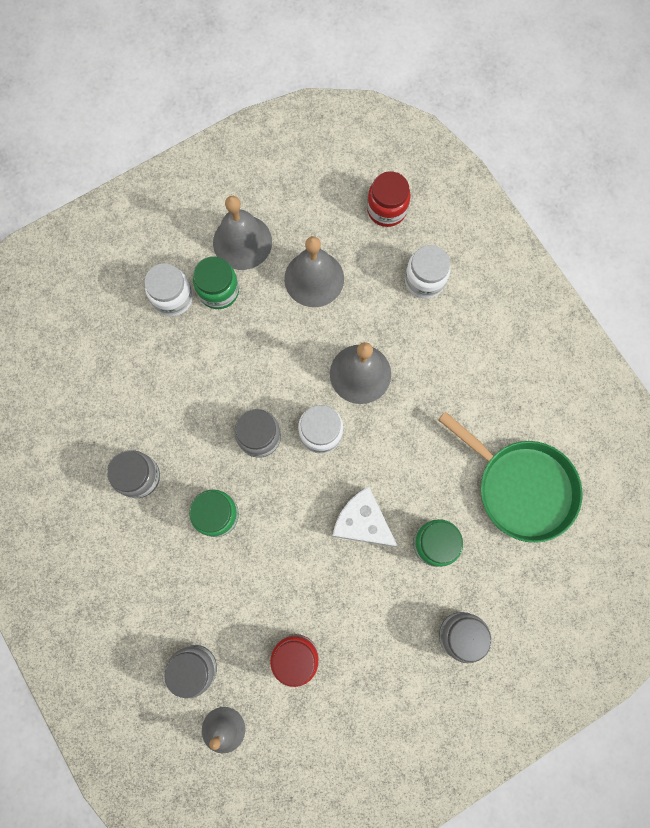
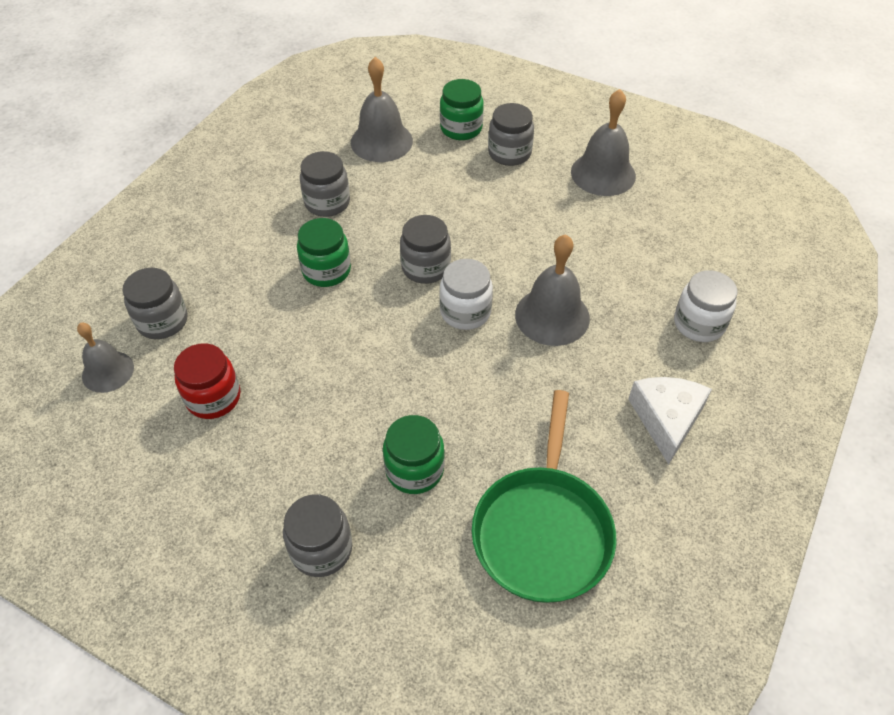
camera: 60 degrees right, 25 degrees down
(173, 297) = (509, 153): white jar -> grey jar
(219, 291) = (542, 178): green jar -> green jar (461, 128)
(314, 278) = (616, 237): grey bell -> grey bell (381, 141)
(362, 522) = (395, 390): white cheese -> white cheese (666, 419)
(386, 209) = (740, 260): red jar -> none

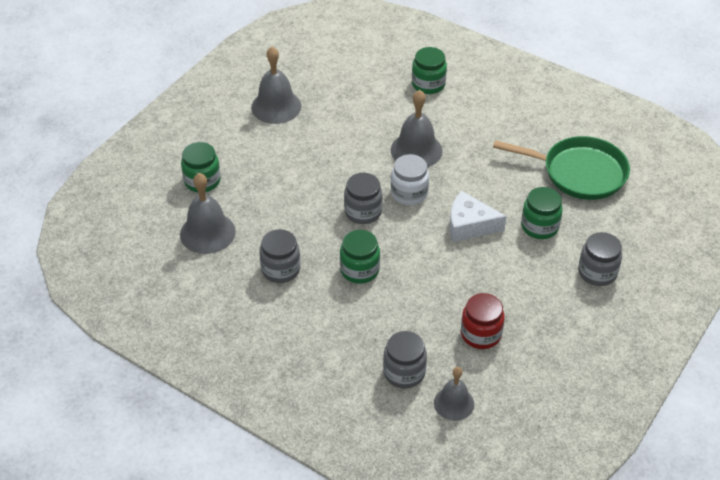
camera: 85 degrees left, 5 degrees down
(509, 153) = (241, 155): grey jar -> none
(666, 419) = (502, 111): white cheese -> white cheese (469, 225)
(699, 324) = (428, 84): white jar -> green jar

